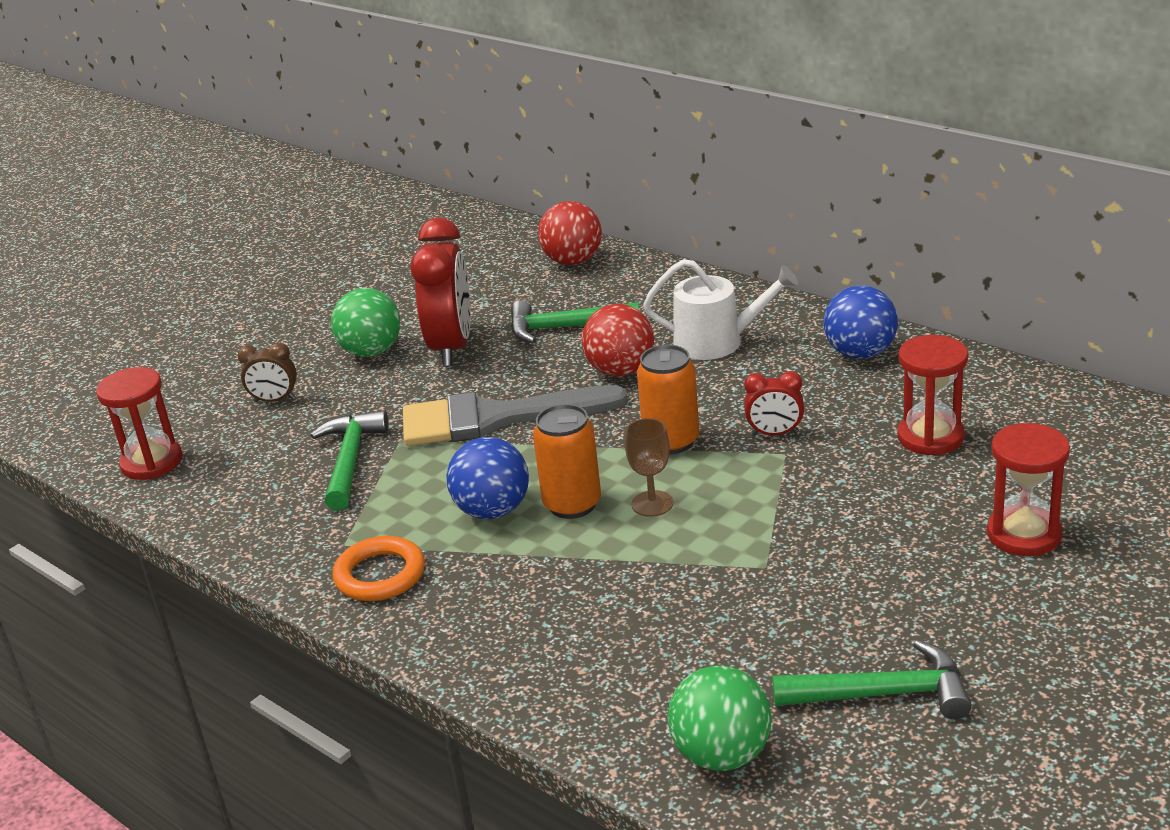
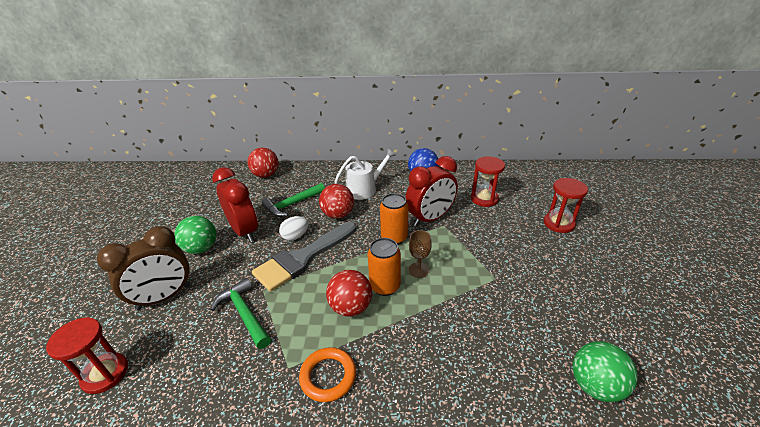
camera: 40 degrees left, 5 degrees up
(275, 400) = (164, 297): brown clock -> brown clock, size x2.04
(493, 511) = (351, 307): blue ball -> red ball
(517, 382) = (295, 236): none -> white egg
(775, 433) = (430, 218): red clock -> red clock, size x2.04
(882, 694) = (606, 315): green hammer -> none

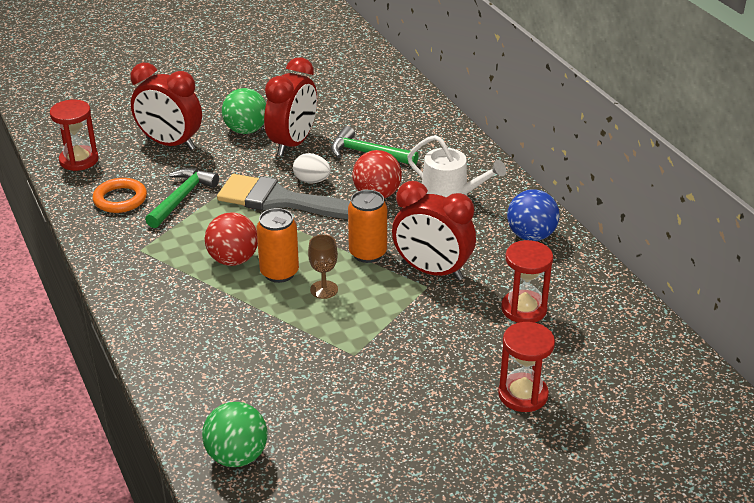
camera: 60 degrees right, 0 degrees up
(164, 297) = (170, 144): brown clock -> red clock
(266, 175) = (410, 108): red ball -> none
(328, 376) = (144, 276): orange ring -> orange ring (120, 199)

